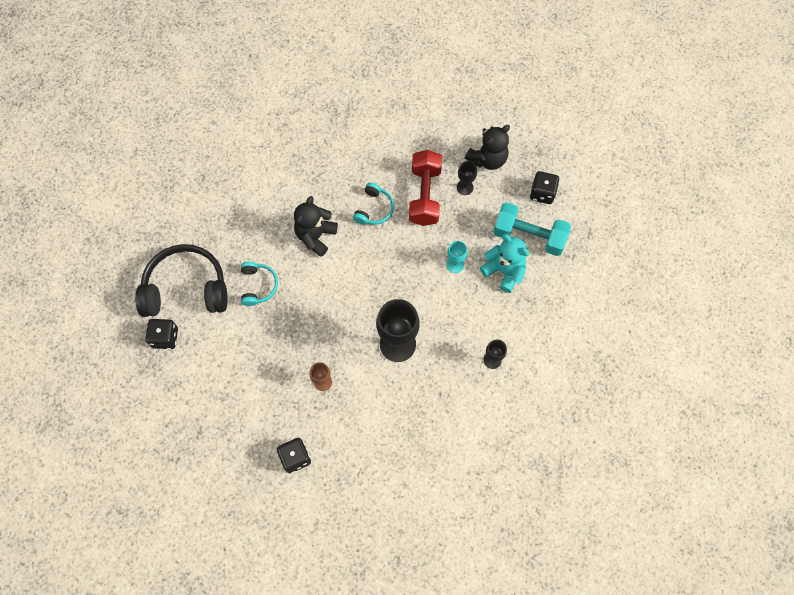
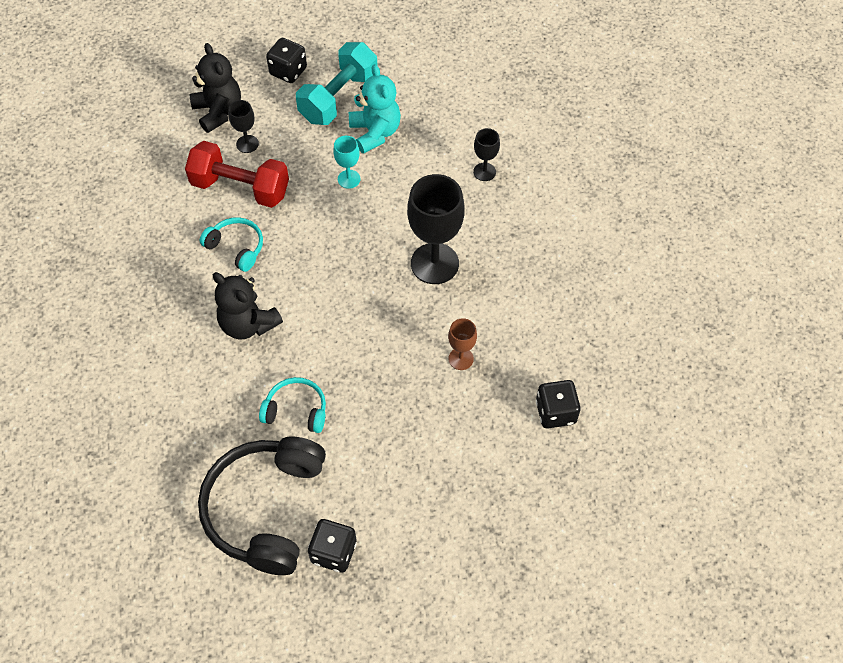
camera: 75 degrees left, 10 degrees down
(504, 271) = (375, 133): turquoise teddy bear -> turquoise teddy bear turned 105 degrees clockwise

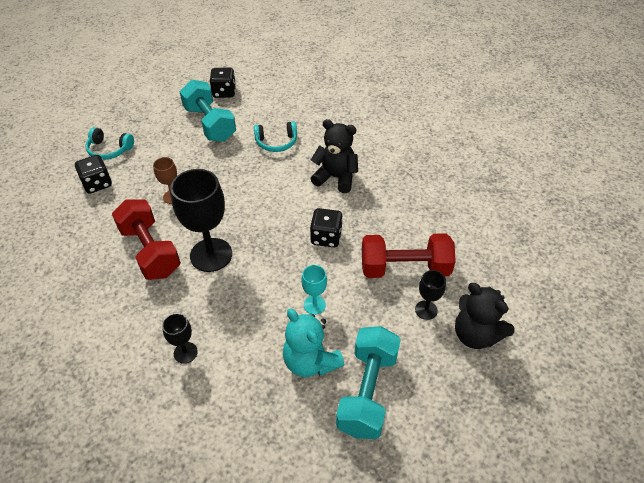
camera: 160 degrees right, 10 degrees down
(236, 247) = (376, 222): turquoise headphones -> turquoise headphones (109, 150)
(266, 509) = (271, 99): black headphones -> none
(288, 71) = (439, 408): black dice -> black dice (326, 237)
(378, 481) = (210, 124): none -> turquoise dumbbell
(501, 289) = (150, 251): none -> red dumbbell

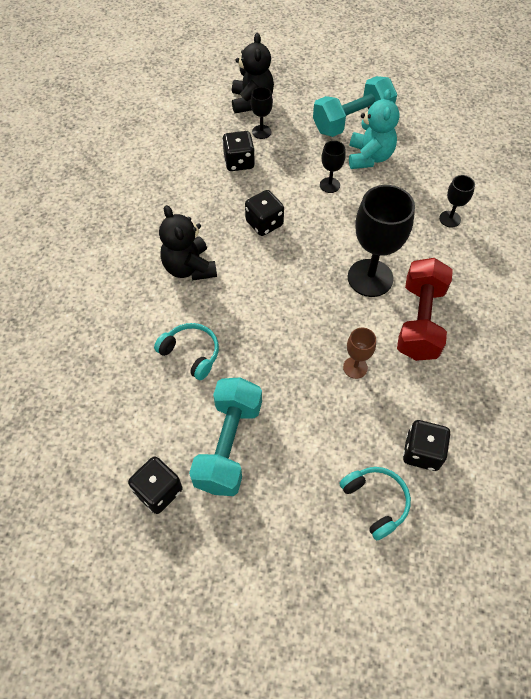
camera: 135 degrees left, 10 degrees up
(314, 305) = (329, 185): turquoise goblet -> black goblet
(404, 268) = (239, 162): red dumbbell -> black dice

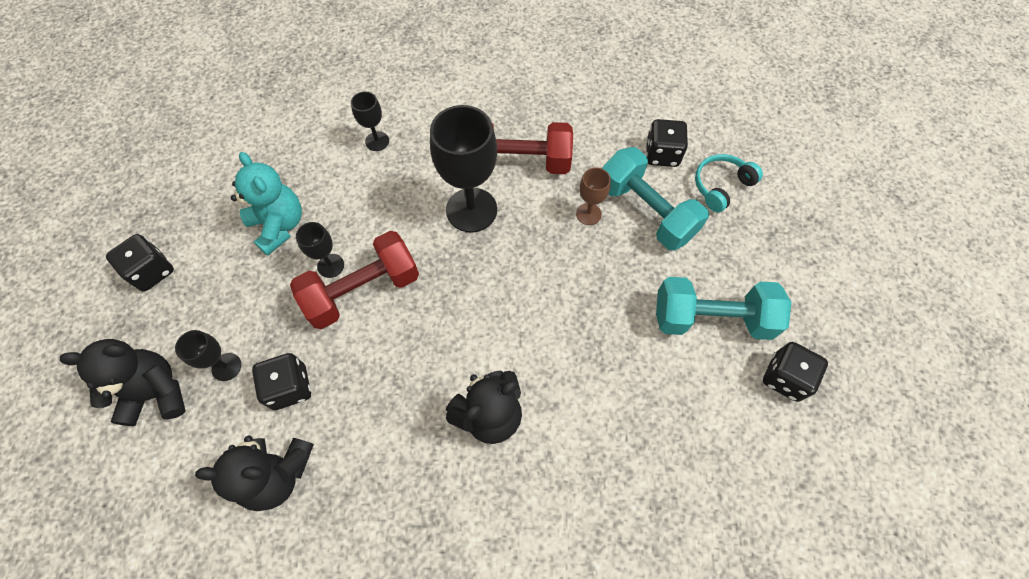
camera: 100 degrees left, 5 degrees up
(183, 156) = (278, 474): none -> black teddy bear
(191, 353) = (615, 382): turquoise headphones -> none
(264, 223) = (403, 334): black dice -> black dice (152, 271)
(304, 202) = (363, 291): none -> red dumbbell
(352, 121) = (210, 251): turquoise dumbbell -> turquoise dumbbell (646, 212)
(369, 157) = (279, 226): turquoise teddy bear -> turquoise teddy bear turned 60 degrees clockwise

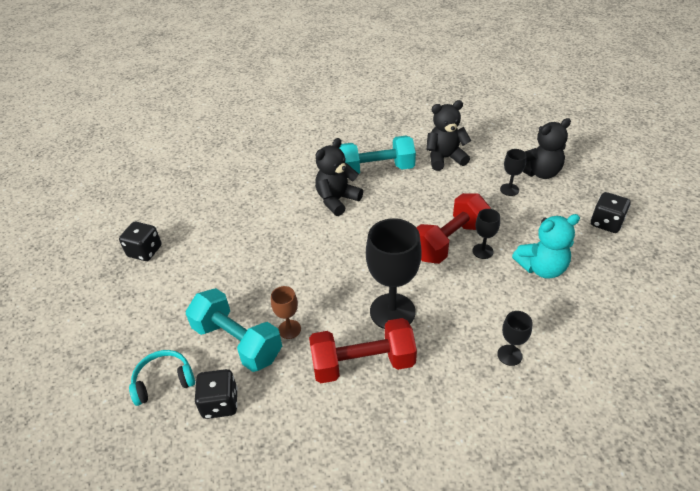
camera: 170 degrees right, 20 degrees down
(279, 226) = (541, 268): turquoise teddy bear -> turquoise teddy bear turned 60 degrees counterclockwise
(290, 387) = (463, 189): black dice -> none
(711, 319) = (190, 274): turquoise dumbbell -> turquoise dumbbell (376, 170)
(721, 186) = (163, 381): turquoise headphones -> turquoise headphones turned 150 degrees counterclockwise

